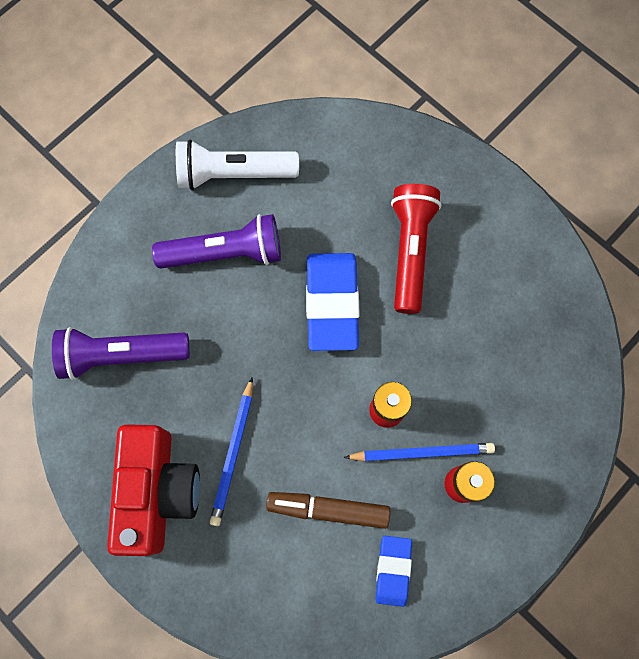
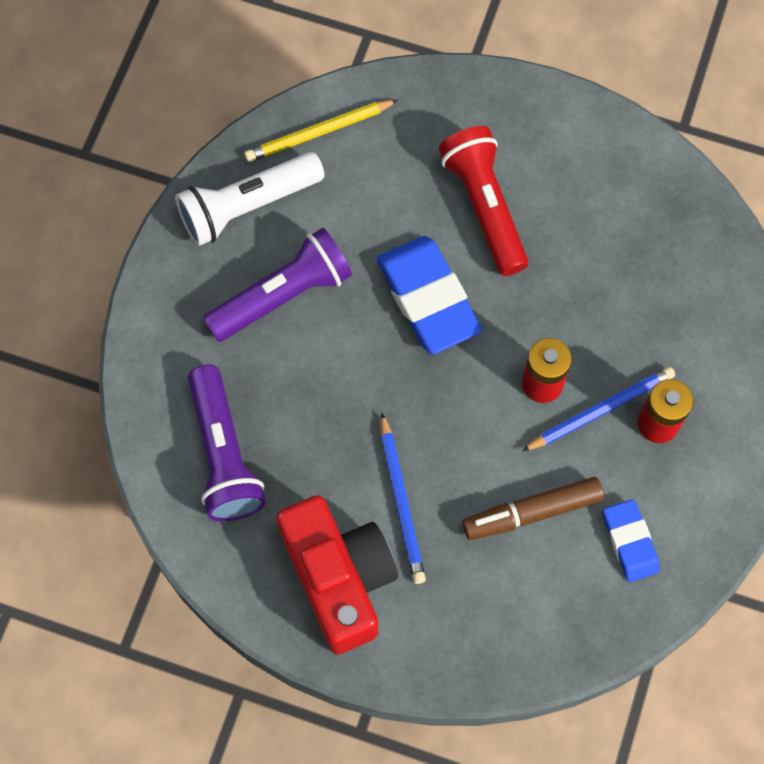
camera: 25 degrees left, 5 degrees down
(121, 355) = (224, 454): purple flashlight -> purple flashlight turned 75 degrees counterclockwise
(314, 140) = (319, 132): none -> yellow pencil

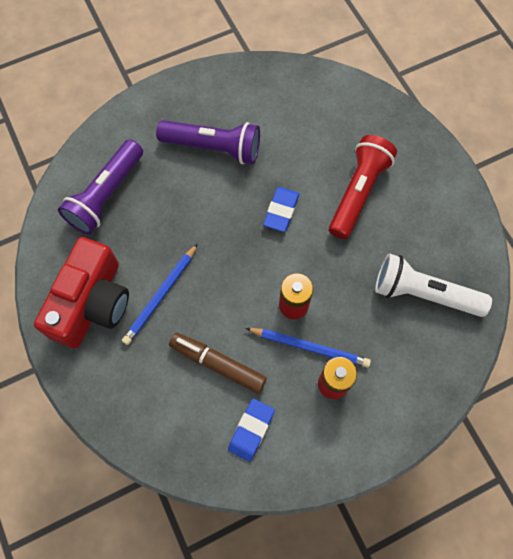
camera: 45 degrees right, 0 degrees up
(247, 206) = (242, 93): white flashlight -> white flashlight (423, 293)
(319, 132) = (314, 88): yellow pencil -> none
(427, 298) = (281, 211): blue eraser -> blue eraser, size x0.57

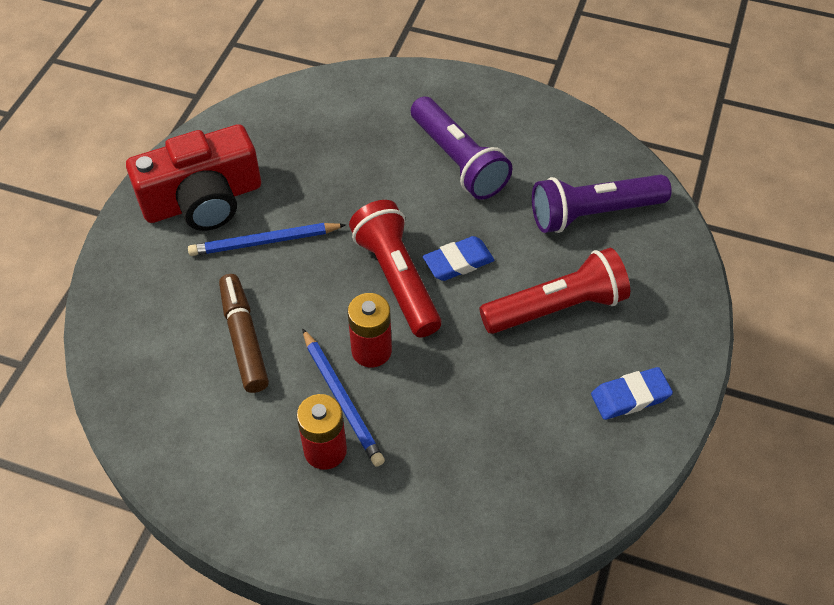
camera: 45 degrees right, 15 degrees down
(106, 195) = (316, 127): purple flashlight -> purple flashlight (593, 213)
(251, 430) = (205, 419): blue eraser -> blue eraser (630, 396)
(260, 250) = (397, 279): none -> red flashlight
(423, 293) = (515, 454): white flashlight -> none

